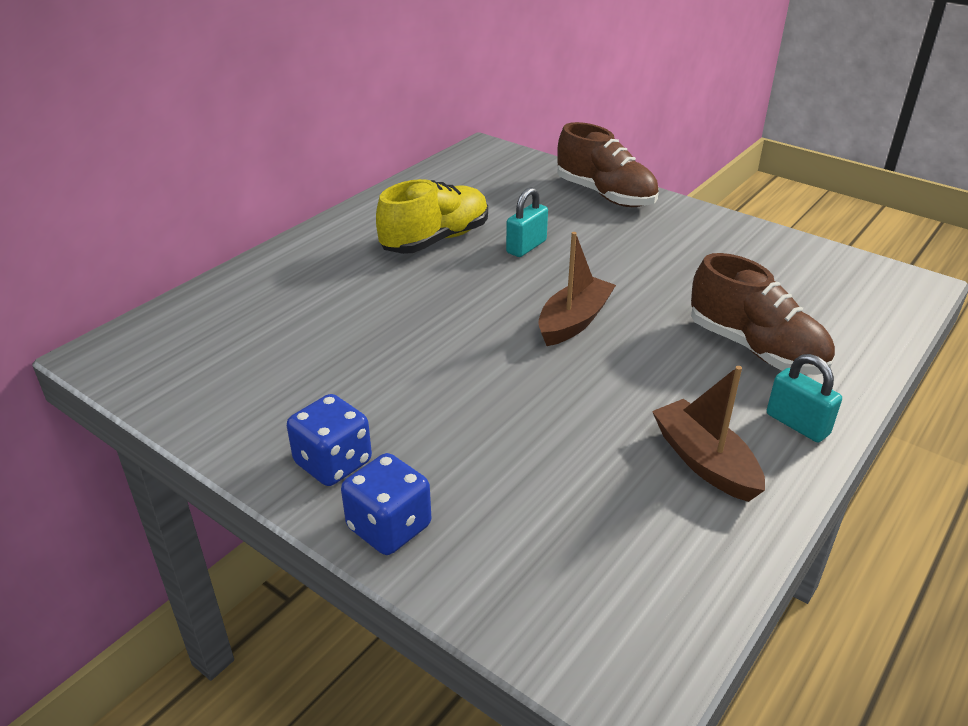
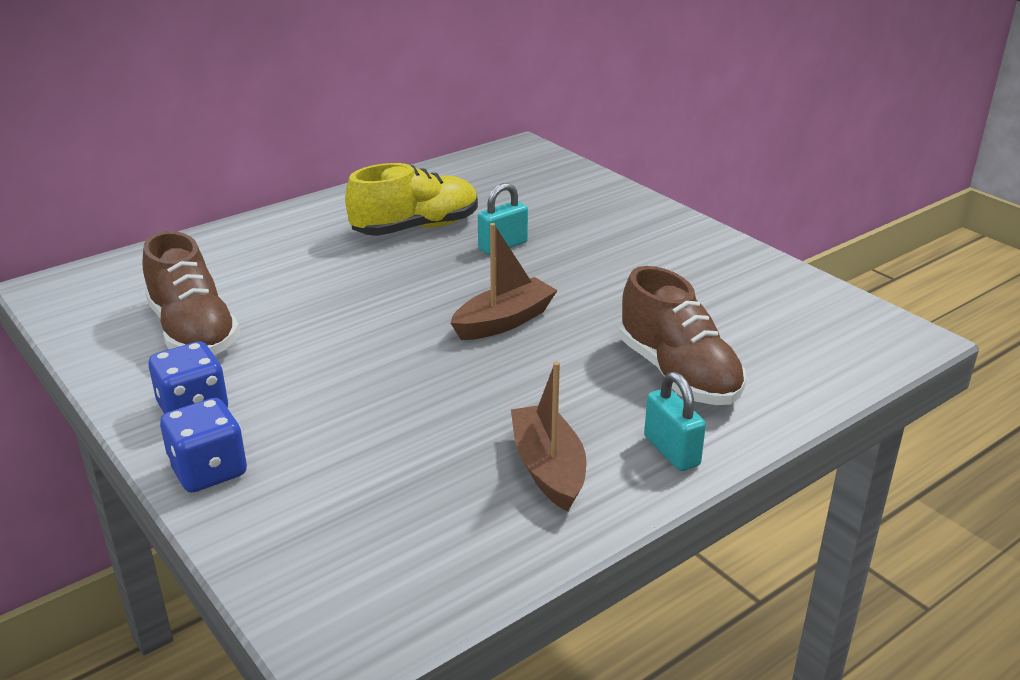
camera: 15 degrees right, 5 degrees down
(605, 195) = (620, 206): brown shoe -> brown shoe (193, 332)

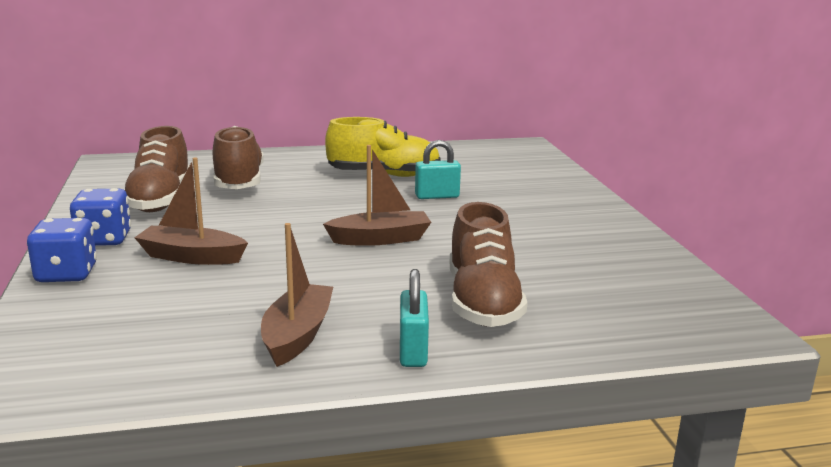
camera: 25 degrees right, 10 degrees down
(259, 280) = (239, 182): none -> brown shoe
(327, 404) = (191, 257): none -> brown boat

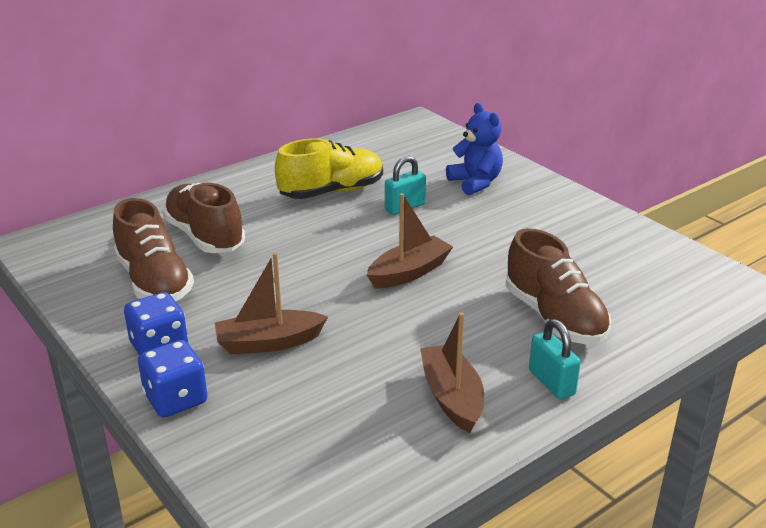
camera: 25 degrees left, 10 degrees up
(528, 193) = (475, 183): none -> blue teddy bear

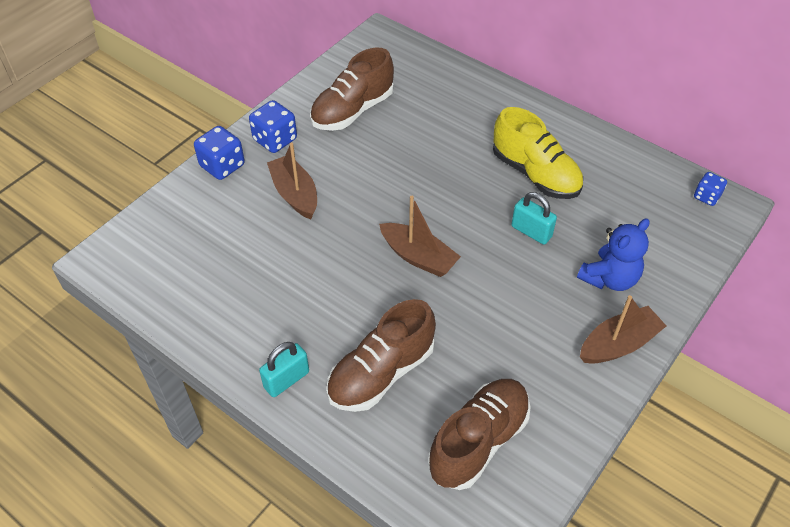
camera: 75 degrees right, 20 degrees up
(205, 236) = (424, 117): brown shoe -> brown shoe (478, 441)
(404, 127) = (706, 196): none -> blue dice
(452, 397) = (254, 315): brown boat -> brown boat (618, 344)

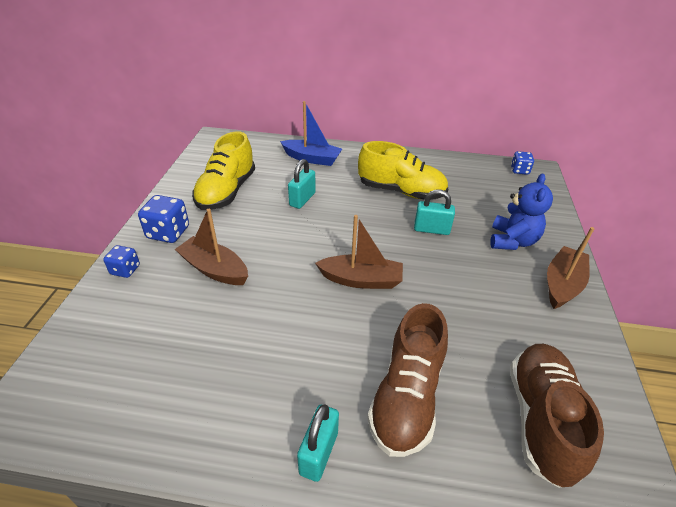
camera: 30 degrees left, 10 degrees down
(222, 166) = (125, 270): blue dice -> blue dice, size x0.62
(352, 111) = (227, 192): brown shoe -> yellow shoe
(422, 146) = (302, 199): none -> turquoise padlock
(467, 97) = (312, 159): none -> blue boat

